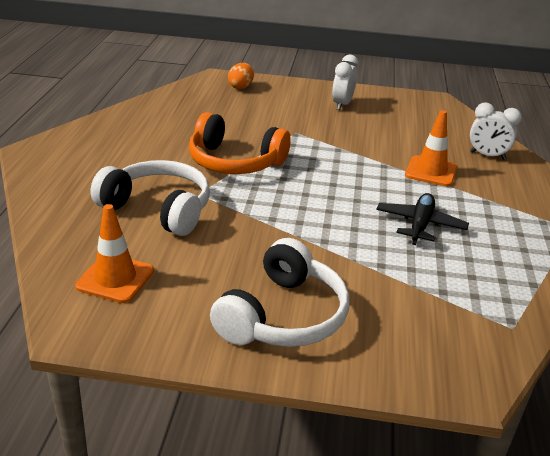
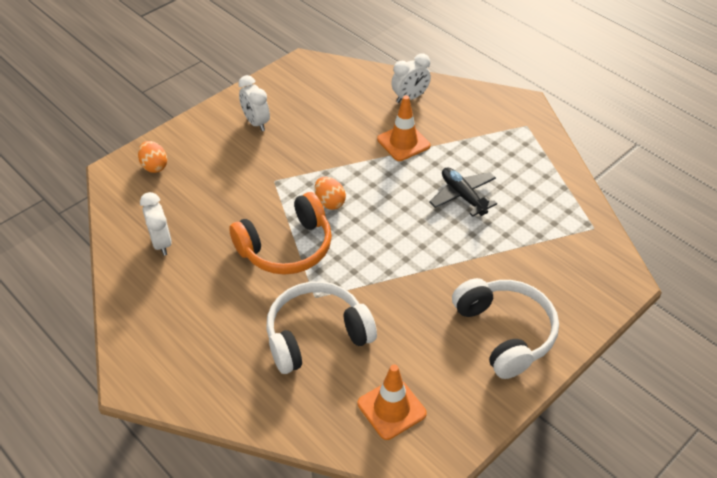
camera: 50 degrees left, 15 degrees up
(173, 114) = (161, 243): none -> white clock
(309, 163) = (330, 202): none -> orange egg

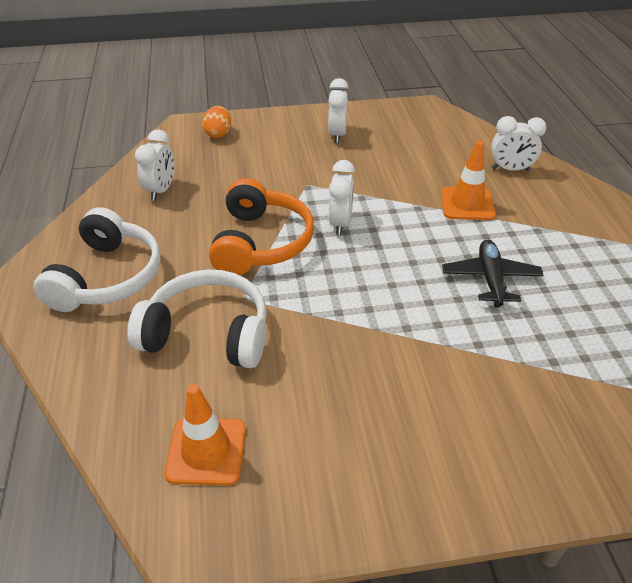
camera: 35 degrees right, 5 degrees down
(286, 247) = (261, 242): orange headphones -> orange headphones turned 90 degrees counterclockwise
(330, 202) = (340, 223): orange egg -> white clock
(505, 333) = (414, 446): white headphones -> white headphones (107, 277)

